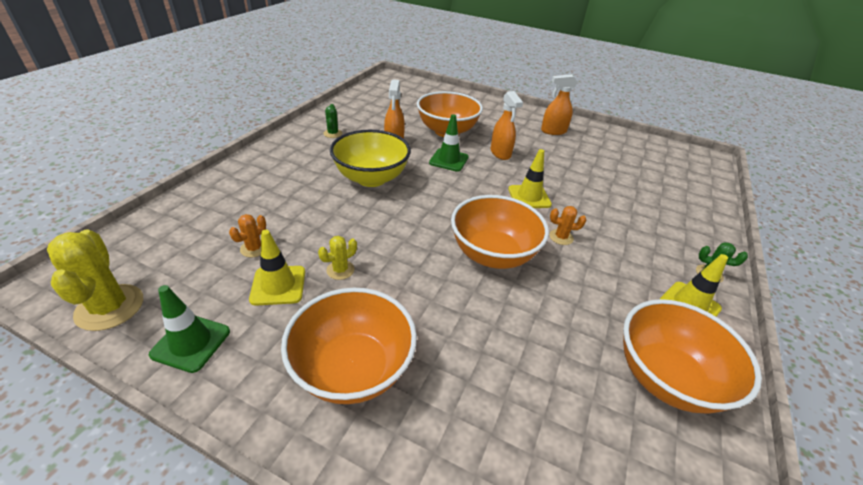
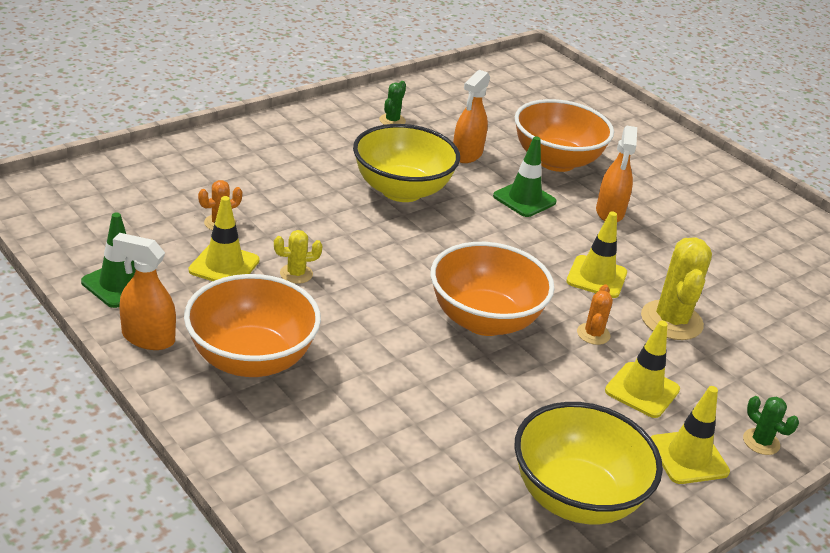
camera: 25 degrees right, 5 degrees down
(110, 307) = (64, 230): yellow cactus -> yellow cactus (671, 320)
(553, 131) = (728, 207): orange spray bottle -> orange spray bottle (148, 338)
(561, 237) = (593, 334): orange cactus -> orange cactus turned 75 degrees clockwise
(621, 266) = (642, 390): none -> yellow traffic cone
(666, 378) = (575, 497): orange bowl -> yellow bowl

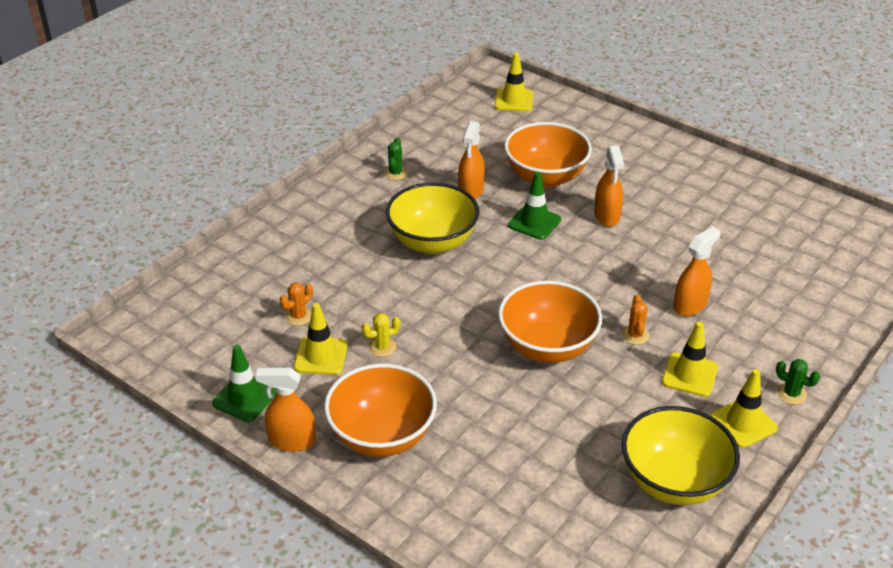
camera: 10 degrees left, 5 degrees up
(596, 277) = (618, 281): yellow traffic cone -> yellow traffic cone (514, 100)
(671, 320) = (690, 305): yellow cactus -> orange spray bottle

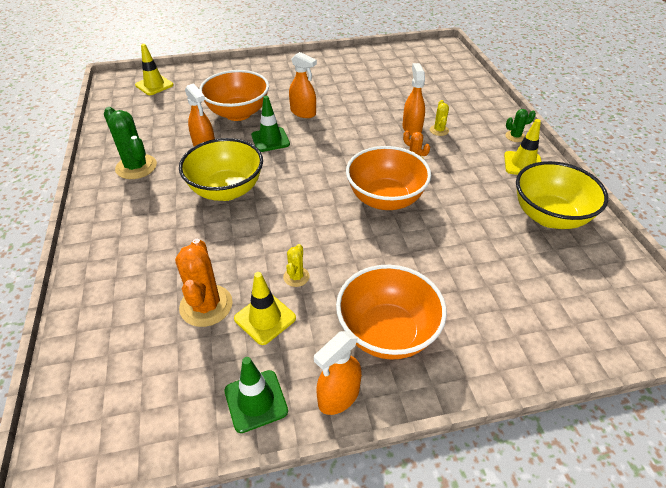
camera: 50 degrees left, 5 degrees up
(298, 316) = (206, 305): orange cactus -> orange cactus, size x1.91
(395, 173) = (136, 167): green cactus -> green cactus, size x1.91
(689, 375) = (467, 160): yellow traffic cone -> none
(715, 327) = (439, 130): none -> yellow cactus

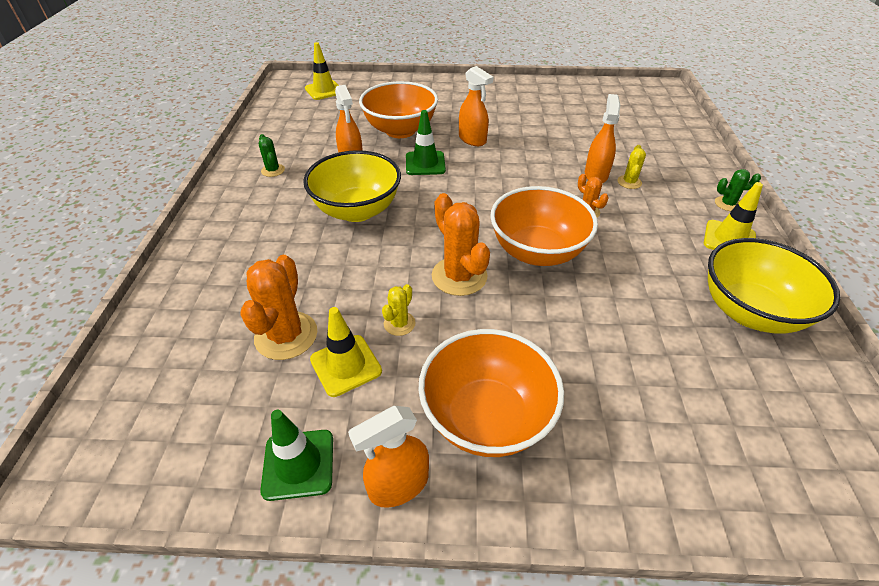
camera: 15 degrees right, 0 degrees up
(136, 167) = (273, 170): green cactus -> green cactus, size x0.52
(331, 230) = (459, 276): none -> orange cactus

